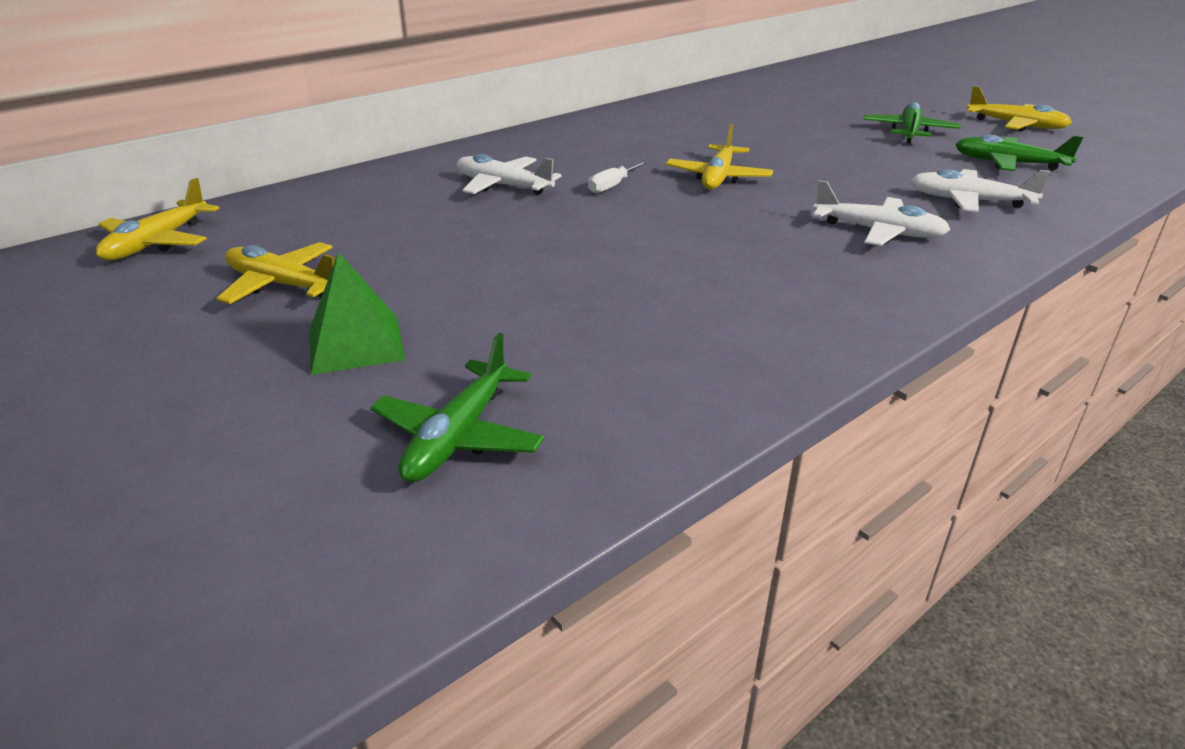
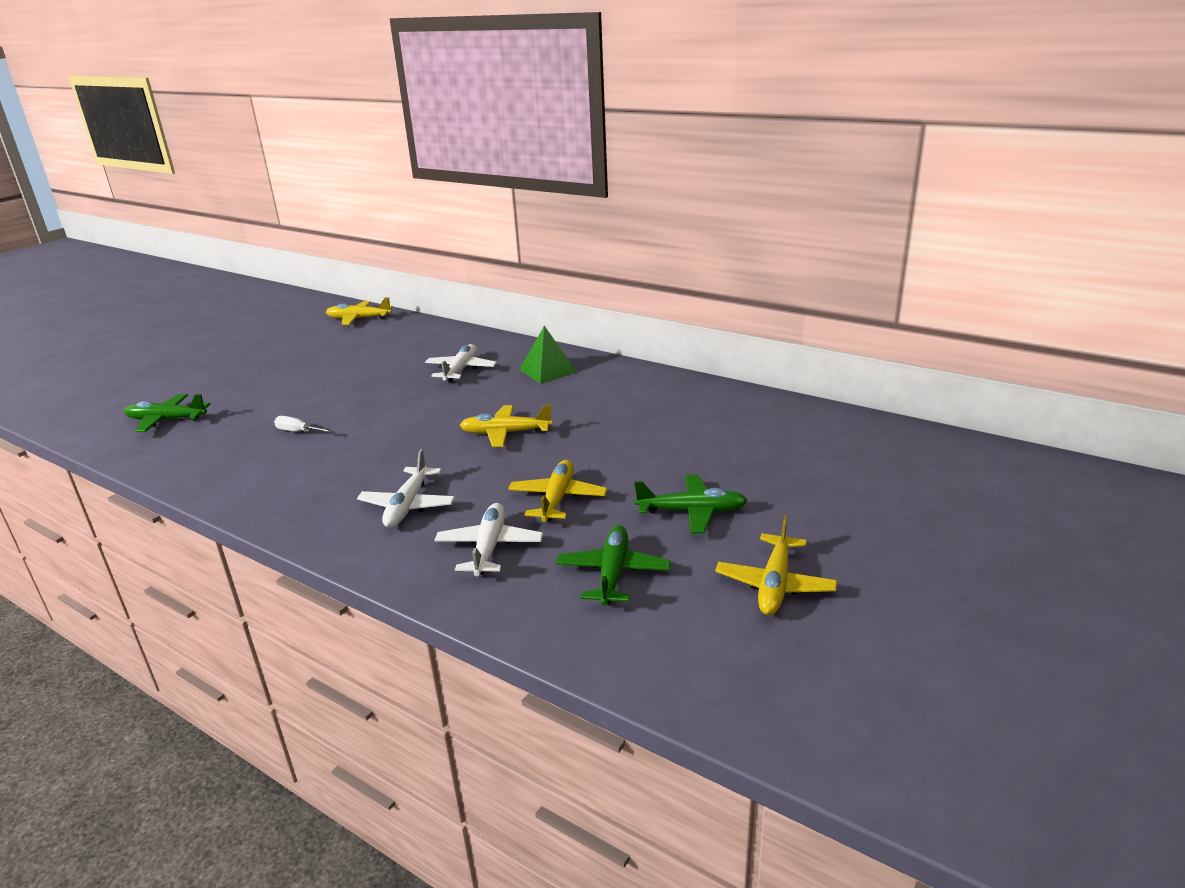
camera: 75 degrees right, 5 degrees down
(283, 285) = (312, 354): yellow plane -> yellow plane (557, 499)
(356, 344) = (250, 383): green pyramid -> green pyramid (547, 371)
(612, 186) = (472, 400): white screwdriver -> white screwdriver (298, 431)

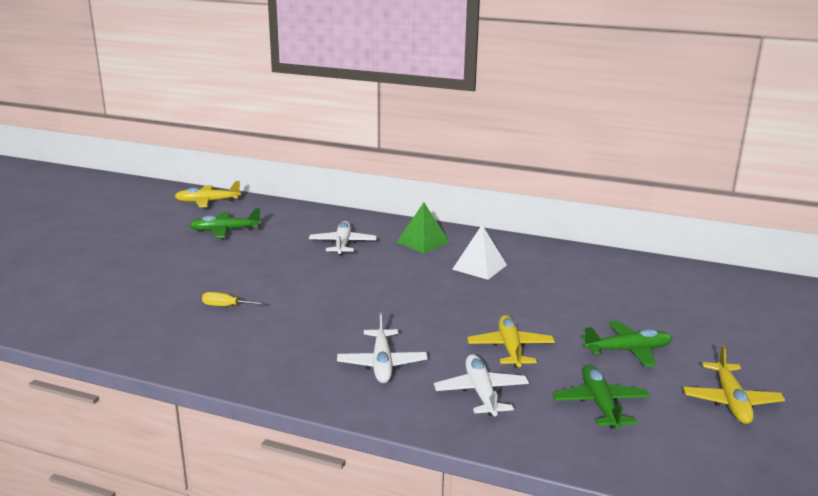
camera: 15 degrees left, 5 degrees down
(166, 420) = (79, 303): green plane -> green plane (224, 231)
(298, 431) = (226, 306): white screwdriver -> yellow screwdriver
(505, 433) = (424, 297): yellow plane -> none
(590, 402) = (479, 267): none -> white pyramid

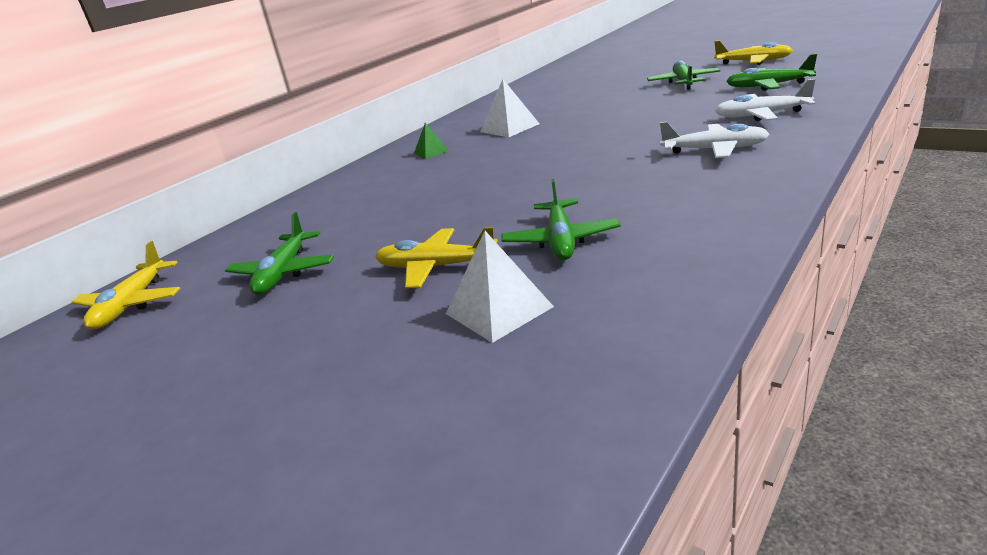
camera: 70 degrees left, 5 degrees up
(146, 295) = (498, 310): none -> white pyramid
(226, 306) = (560, 240): yellow screwdriver -> green plane
(342, 244) = (406, 189): white plane -> none
(422, 242) = (431, 152): green pyramid -> green pyramid, size x0.60
(510, 348) = (681, 111): yellow plane -> yellow plane (436, 267)

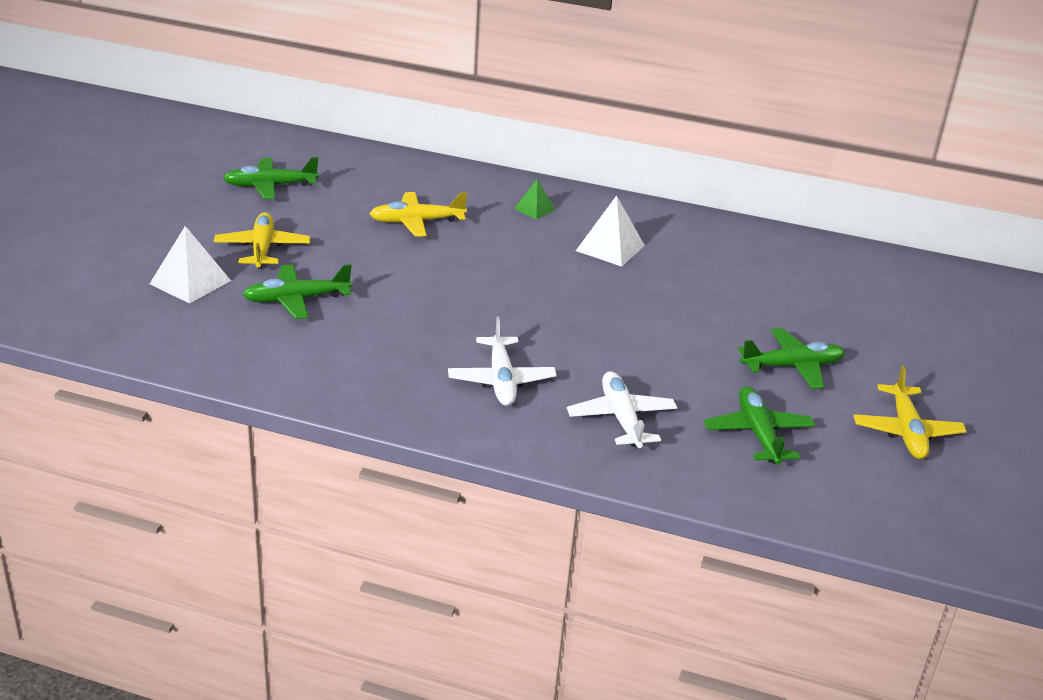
camera: 65 degrees right, 5 degrees up
(131, 304) = (236, 138): yellow plane -> yellow plane (416, 222)

